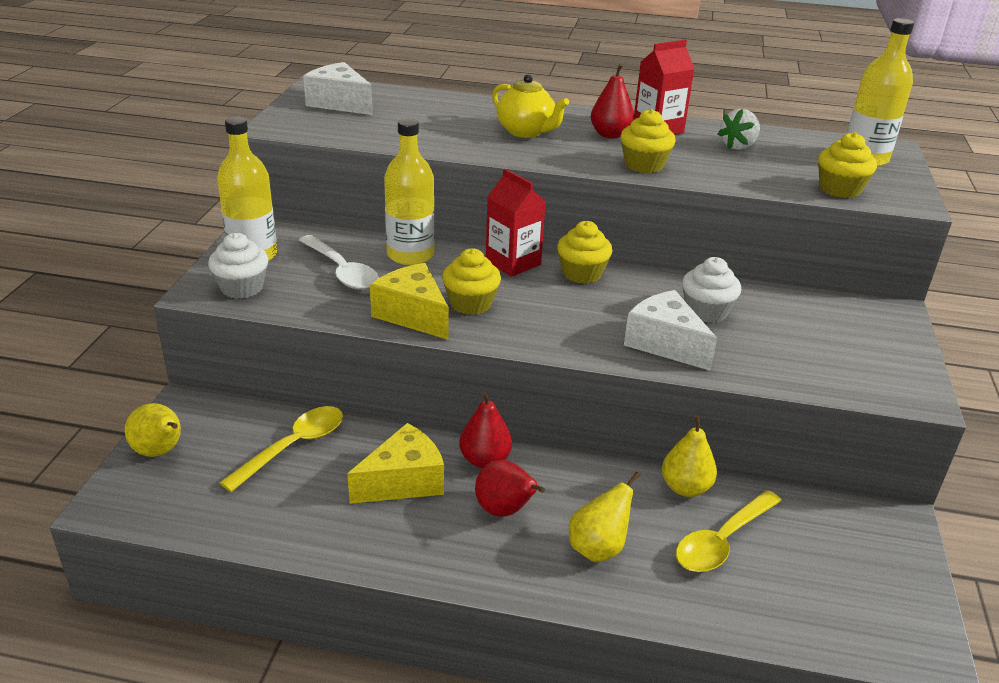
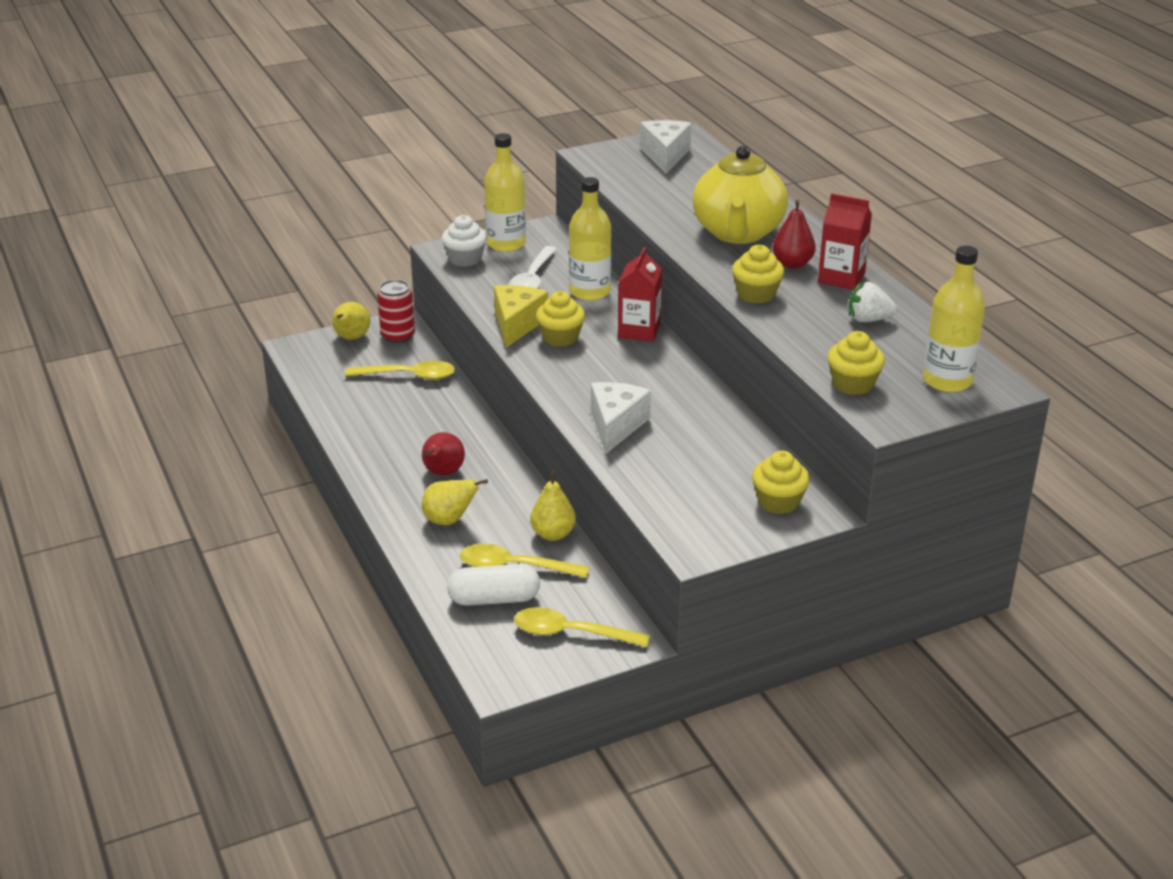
camera: 55 degrees right, 0 degrees up
(207, 417) = (398, 336): none -> red can
(403, 481) = (424, 426): yellow cheese -> none
(485, 460) = (481, 446): red pear -> none
(526, 132) = (738, 233): yellow teapot -> yellow teapot, size x1.67
(582, 273) = (666, 361): yellow cupcake -> yellow cupcake (778, 502)
(706, 311) = (687, 428): white cupcake -> none
(769, 583) = (494, 599): none -> white capsule
(864, 556) = (571, 633): none -> yellow spoon

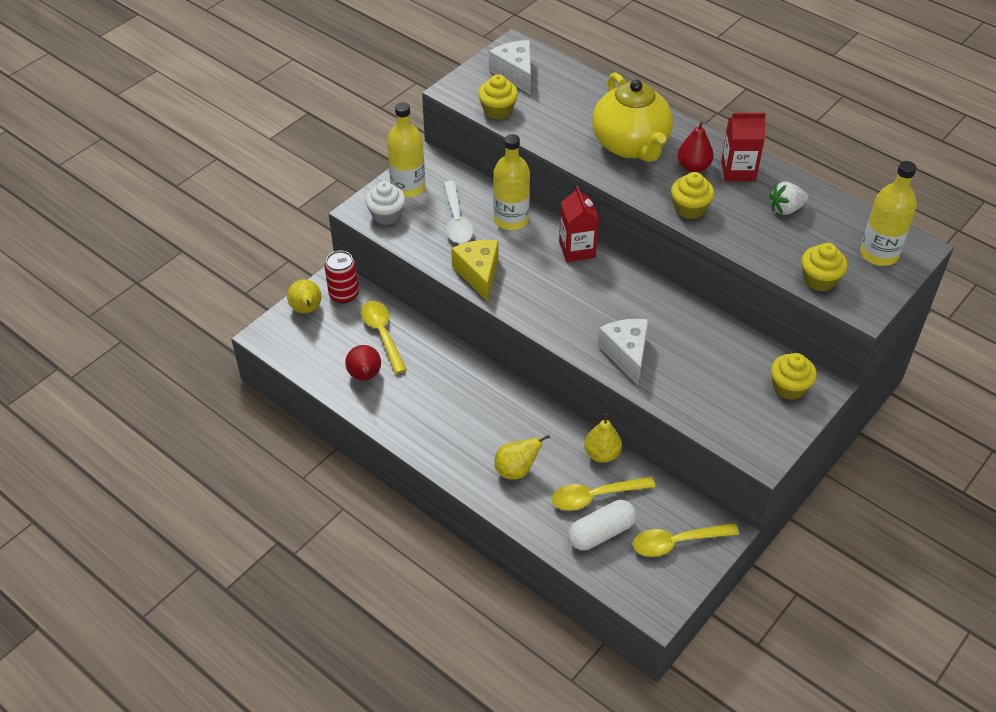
camera: 25 degrees left, 15 degrees up
(408, 376) = (382, 334): yellow spoon -> yellow spoon turned 90 degrees counterclockwise
(442, 473) = (478, 425): red pear -> red pear (365, 376)
(560, 337) = (522, 276): yellow cupcake -> yellow cupcake (498, 110)

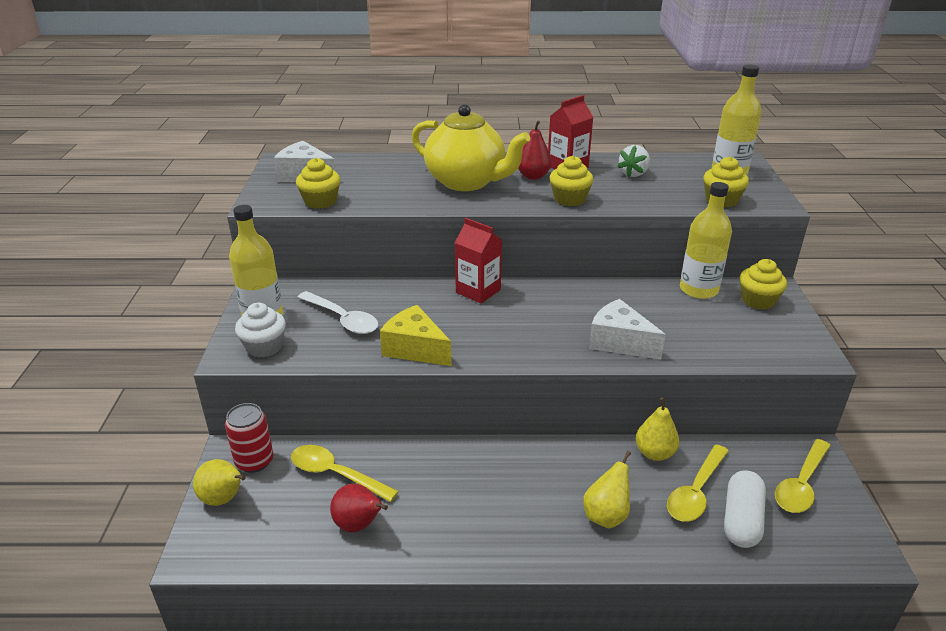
camera: 40 degrees left, 15 degrees down
(511, 219) = (393, 296): yellow bottle -> yellow bottle (698, 289)

